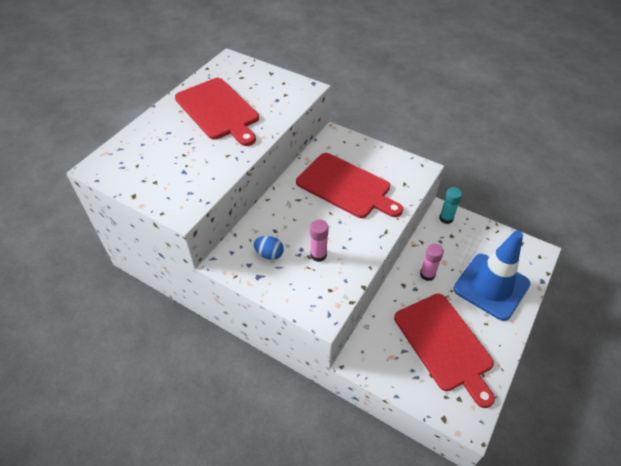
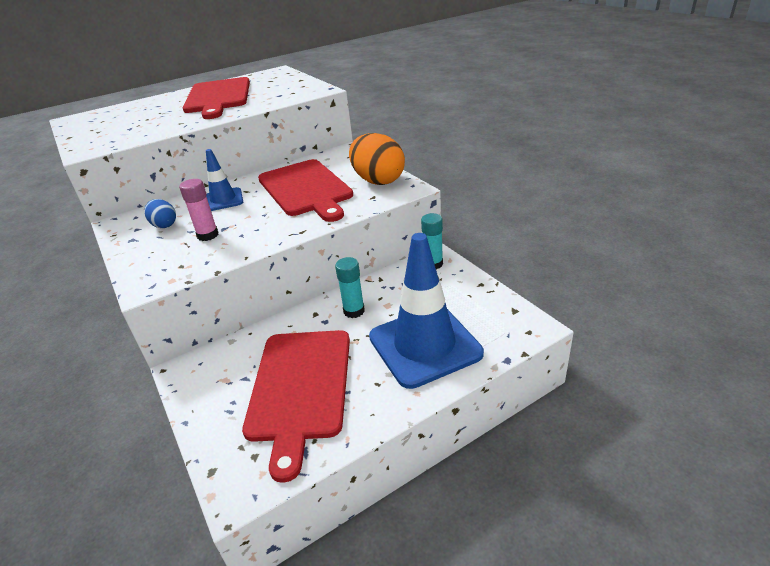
camera: 30 degrees right, 15 degrees down
(290, 214) = (223, 200): none -> blue traffic cone
(393, 165) = (378, 181): none -> orange egg
(427, 274) = (354, 311): pink glue stick -> turquoise glue stick

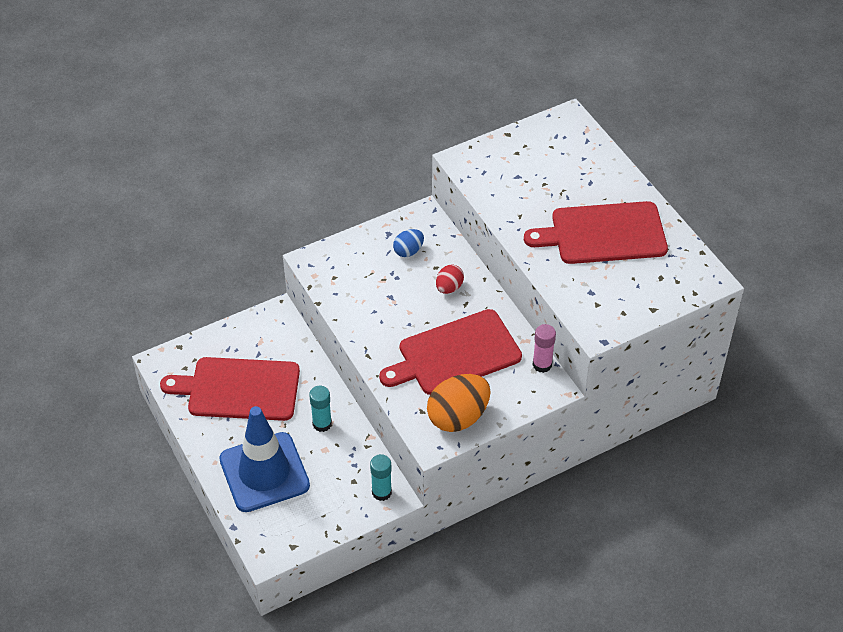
camera: 90 degrees right, 15 degrees up
(208, 235) = (380, 287): pink glue stick -> pink glue stick (542, 364)
(223, 200) = (449, 287): blue traffic cone -> red egg

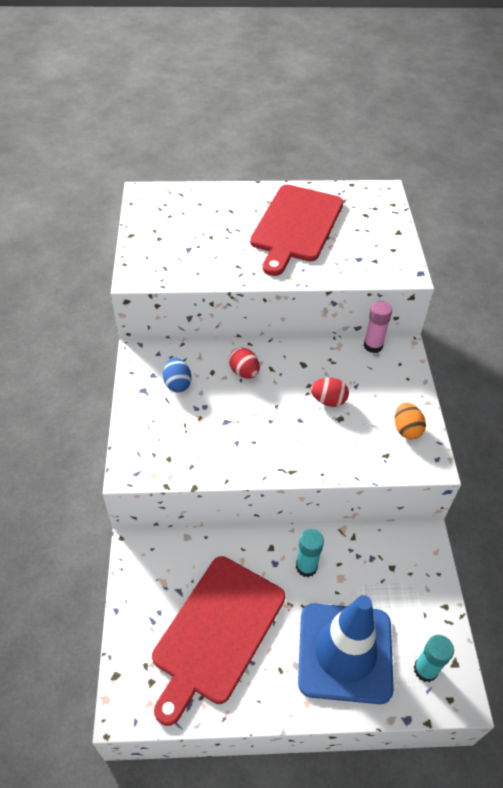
camera: 65 degrees left, 0 degrees up
(381, 492) = (416, 548): turquoise glue stick -> turquoise glue stick (425, 669)
(455, 354) = (328, 400): red cutting board -> red egg
(458, 417) = (406, 429): orange egg -> orange egg, size x0.53

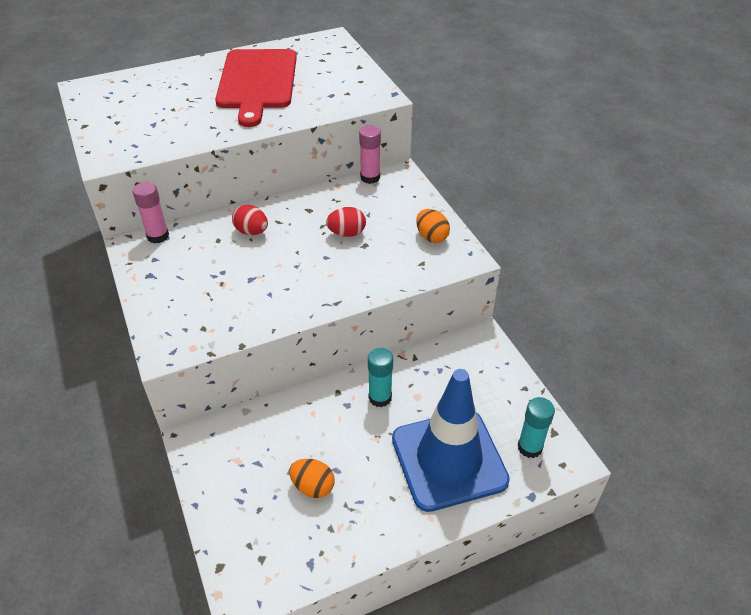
camera: 20 degrees left, 5 degrees down
(163, 352) = (158, 236): none -> pink glue stick
(177, 384) = (185, 259): blue egg -> none
(216, 632) = (313, 486): red cutting board -> orange egg

